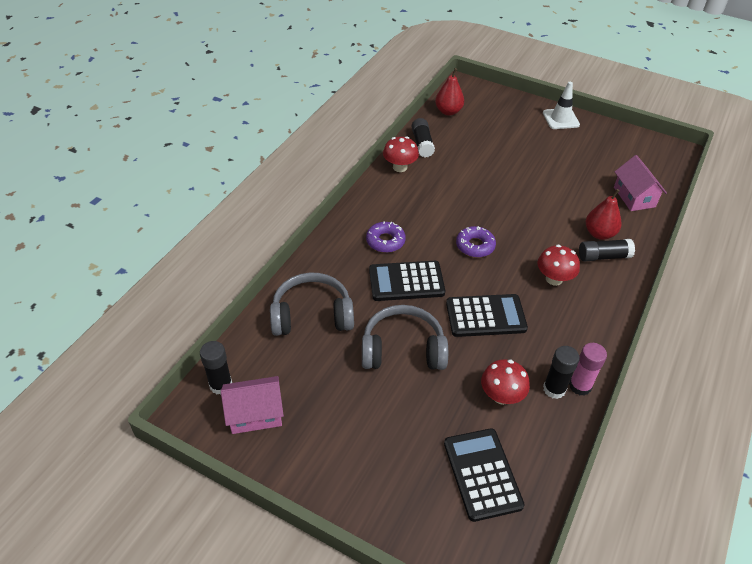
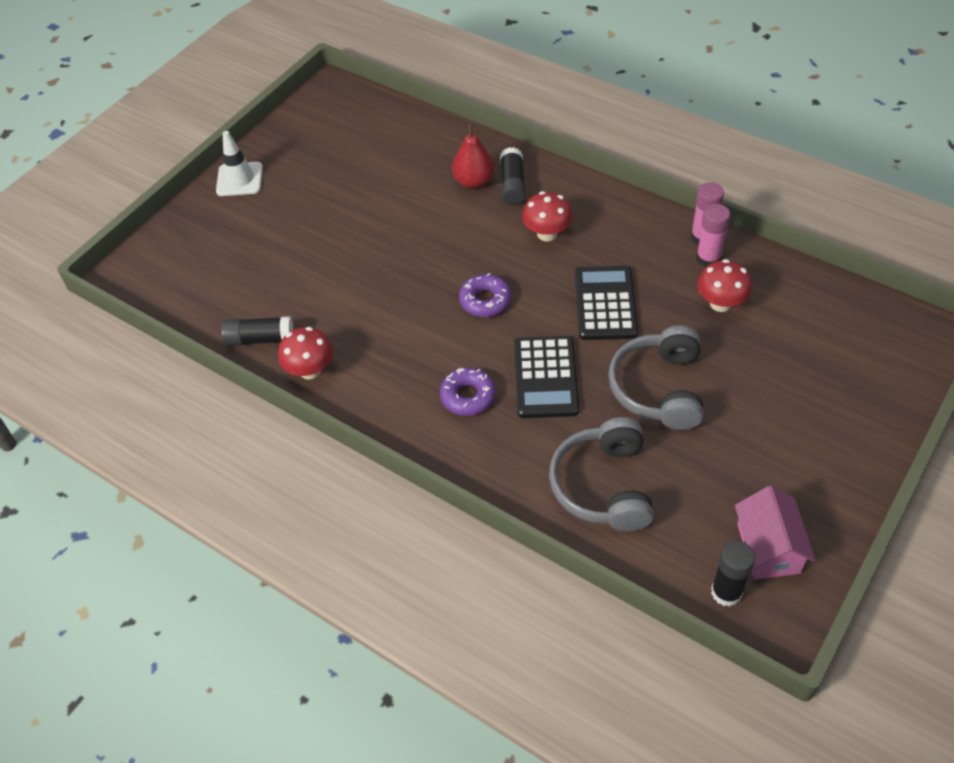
camera: 80 degrees left, 5 degrees up
(448, 111) = (186, 300): red pear -> none
(482, 474) = (821, 331): black calculator -> none
(554, 389) = (708, 258): black glue stick -> pink glue stick
(634, 197) = (413, 140): pink house -> none

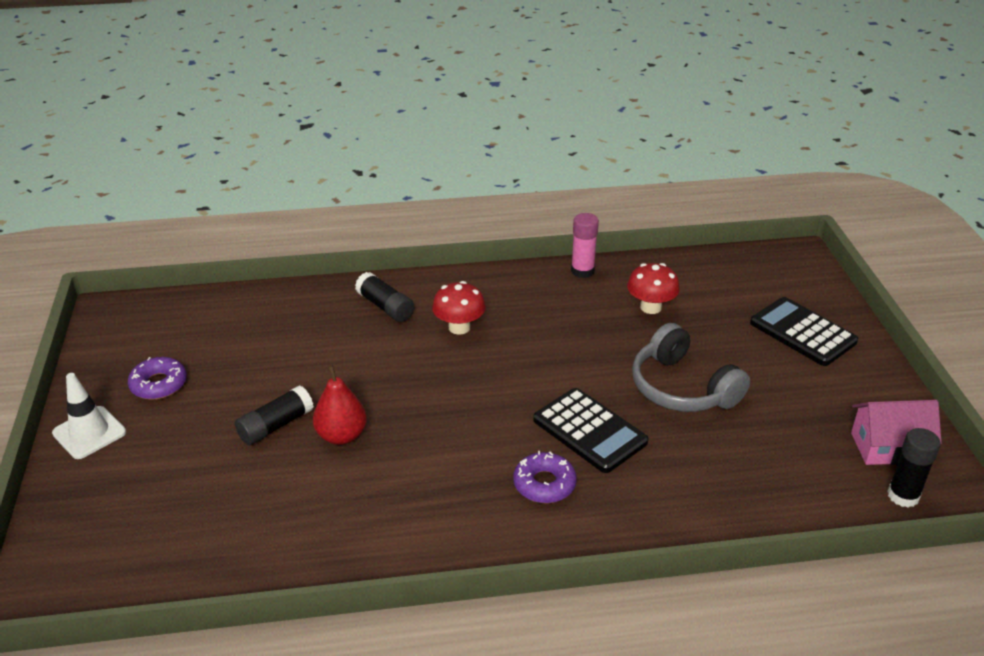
camera: 45 degrees left, 15 degrees down
(260, 339) = (282, 559): black glue stick -> black glue stick (276, 425)
(310, 370) = (370, 554): red mushroom -> none
(474, 182) = (347, 320): red pear -> red pear (341, 435)
(485, 300) = (468, 403): purple donut -> purple donut (159, 384)
(603, 486) = (731, 481): grey headphones -> none
(605, 303) = (568, 352): black calculator -> black calculator (802, 332)
(708, 258) = (604, 283): pink glue stick -> none
(768, 548) = (888, 447): pink house -> pink house turned 45 degrees counterclockwise

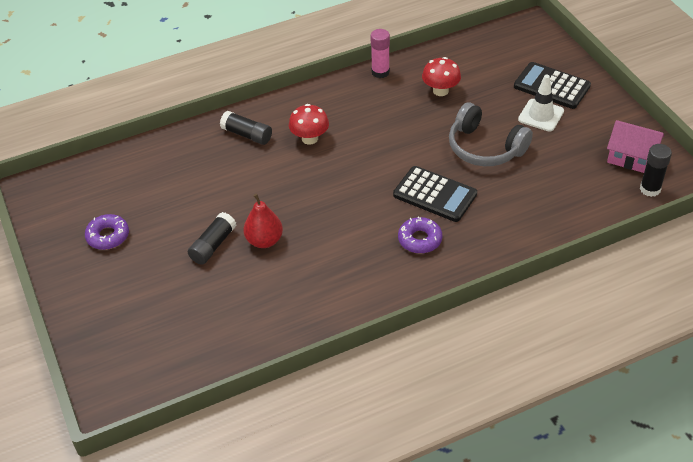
camera: 15 degrees left, 10 degrees up
(89, 433) = (77, 285): white traffic cone -> white traffic cone (541, 115)
(888, 447) = (631, 158): pink house -> pink house turned 45 degrees clockwise

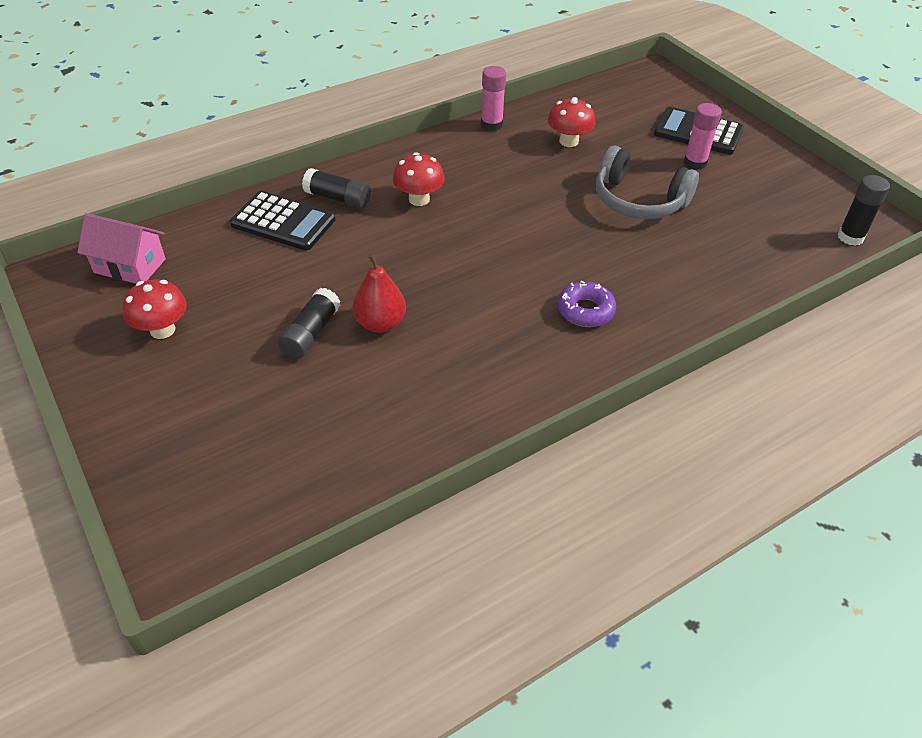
camera: 10 degrees left, 0 degrees up
(108, 236) = (162, 330): purple donut -> red mushroom
(434, 195) = (591, 256): black calculator -> black calculator (283, 222)
(541, 115) = (695, 163): white traffic cone -> pink glue stick
(631, 158) = (816, 204): pink house -> pink house (130, 266)

